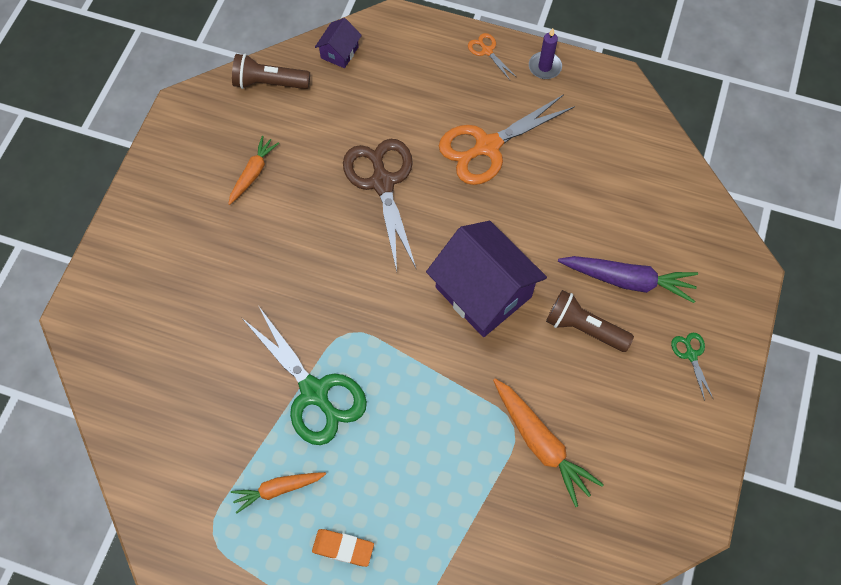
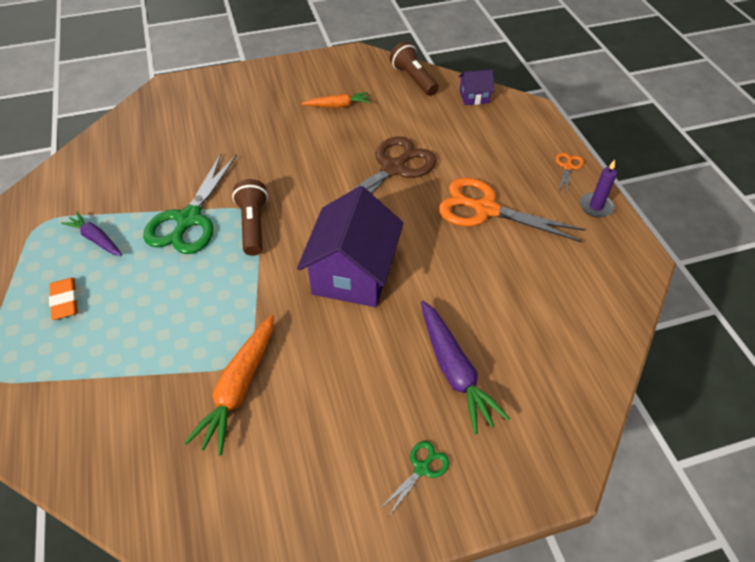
camera: 55 degrees right, 15 degrees down
(278, 489) = (96, 239): orange carrot -> purple carrot
(584, 328) = (377, 361): brown flashlight -> brown flashlight (253, 225)

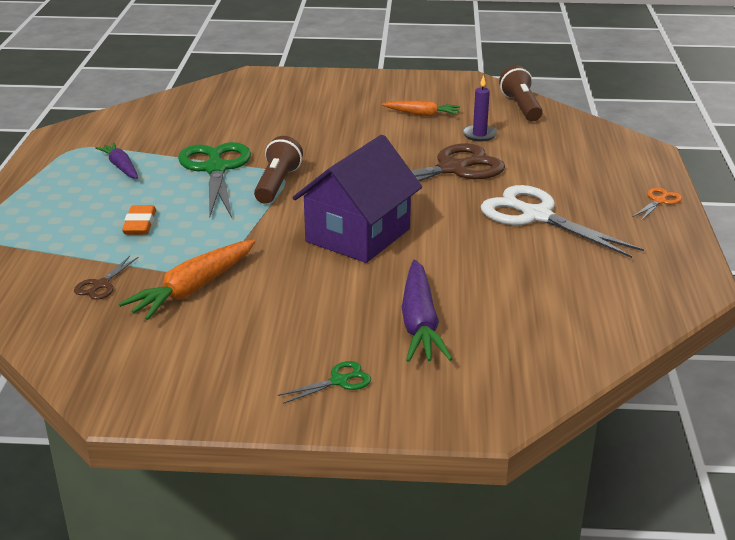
camera: 20 degrees right, 20 degrees down
(65, 301) = (69, 201): orange eraser -> orange eraser (140, 224)
(148, 409) = (101, 285): none -> brown scissors
(188, 219) = (216, 169): green scissors -> green scissors turned 135 degrees clockwise
(474, 97) = (583, 130): purple house -> none
(485, 209) = (536, 216): orange scissors -> white scissors
(596, 206) = (672, 237): purple candle -> purple candle (479, 135)

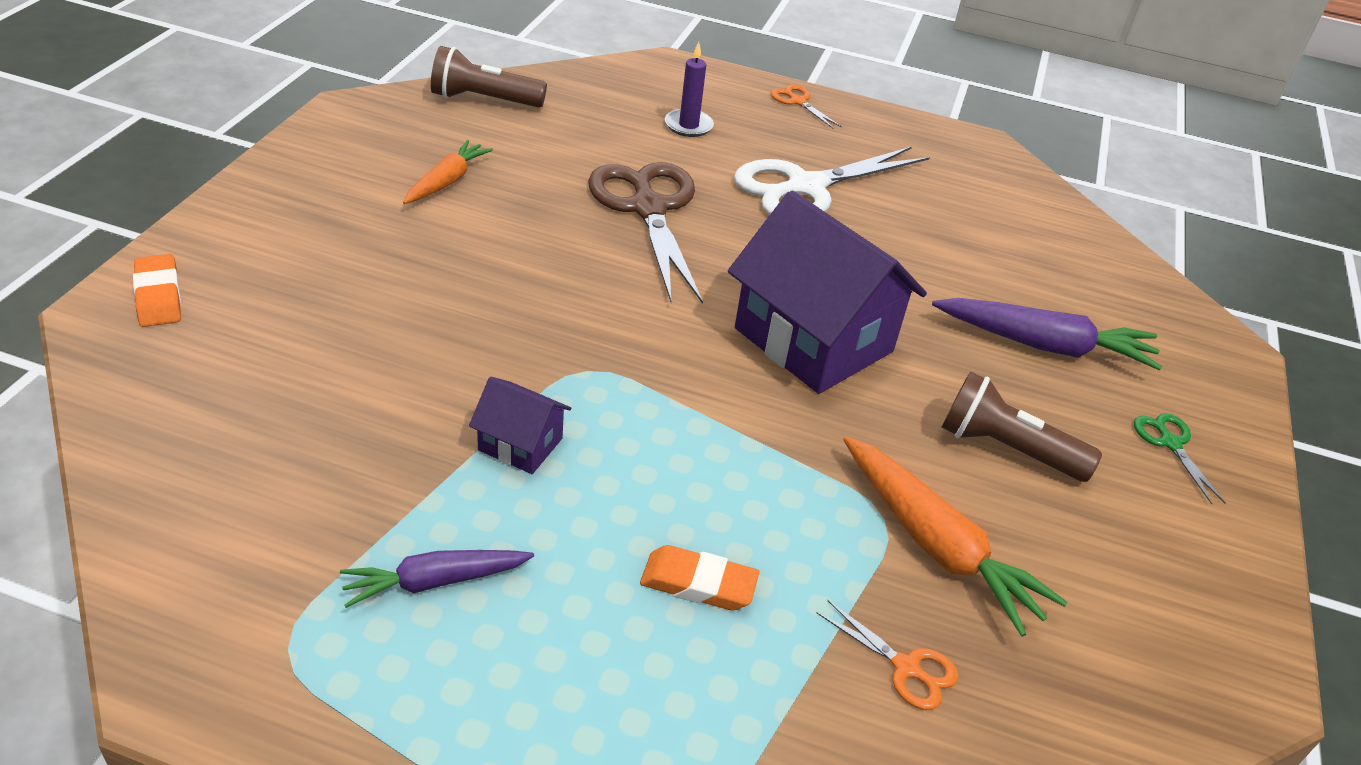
camera: 80 degrees left, 10 degrees up
(101, 285) = (906, 668): brown scissors -> orange scissors
(216, 169) = (520, 444): green scissors -> purple house
(271, 80) = (159, 296): none -> orange eraser
(277, 184) = (616, 383): brown flashlight -> brown flashlight (1006, 448)
(479, 135) = (552, 157): purple candle -> purple candle (688, 125)

